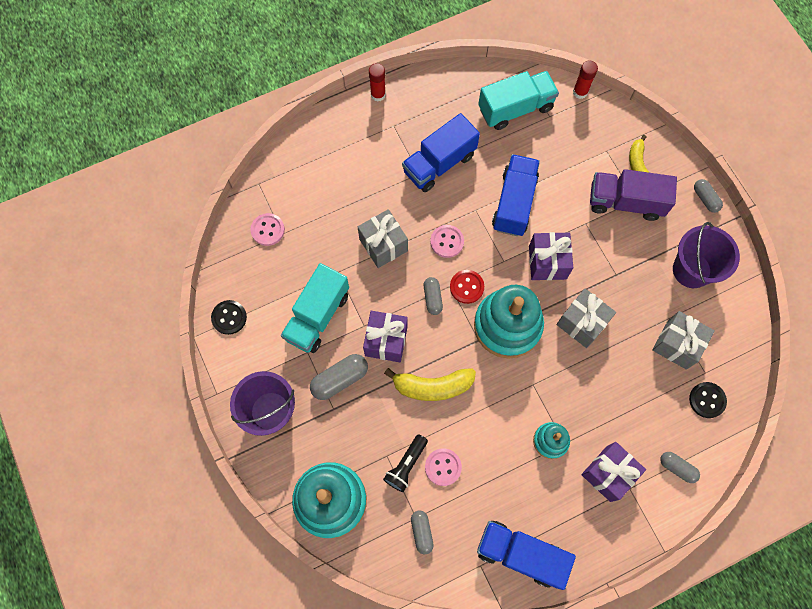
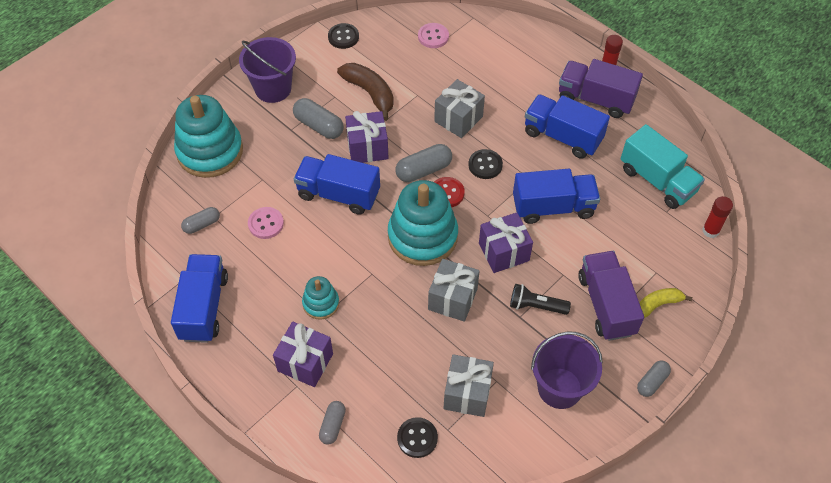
camera: 70 degrees right, 15 degrees down
(317, 316) = (370, 93): turquoise truck -> brown banana
(406, 465) = (258, 196): black flashlight -> black flashlight (536, 306)
(407, 118) = (595, 99): none -> purple truck
(432, 298) = (423, 170): grey capsule -> grey capsule, size x1.57
(432, 386) = (338, 194): yellow banana -> blue truck
(447, 242) = (485, 165): pink button -> black button

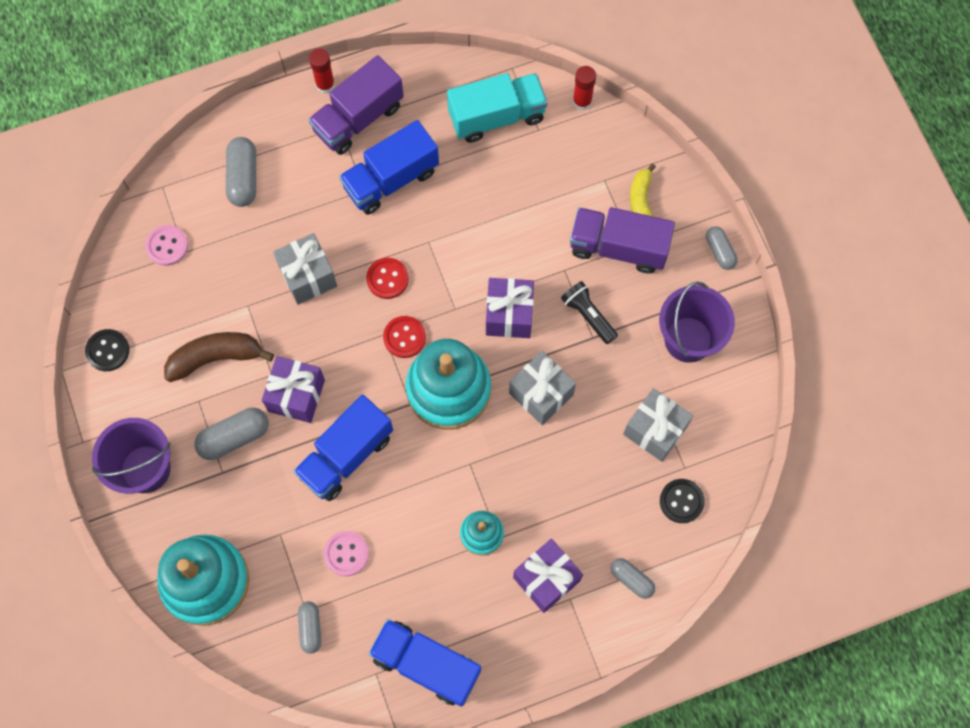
camera: 65 degrees left, 15 degrees up
(423, 170) = (360, 348): grey capsule -> grey capsule (243, 178)
(485, 165) = (387, 279): black button -> red button
(536, 306) = (588, 315): black flashlight -> black flashlight turned 105 degrees clockwise
(553, 207) = (478, 237): blue truck -> none

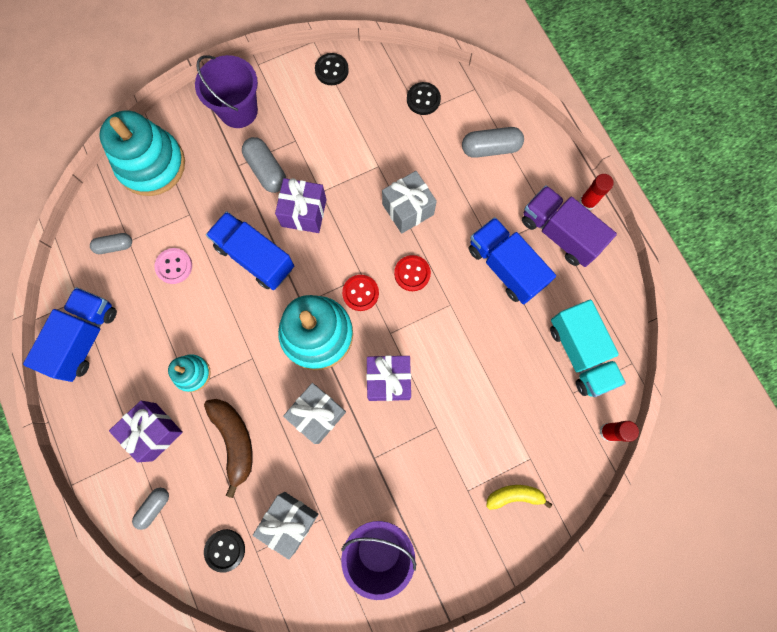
camera: 85 degrees right, 5 degrees up
(167, 246) = (423, 99): pink button -> black button
(216, 358) = (331, 148): brown banana -> brown banana (234, 441)
(588, 315) = (394, 452): black flashlight -> none
(618, 247) = (464, 476): purple truck -> none
(719, 251) = (471, 577): grey capsule -> none

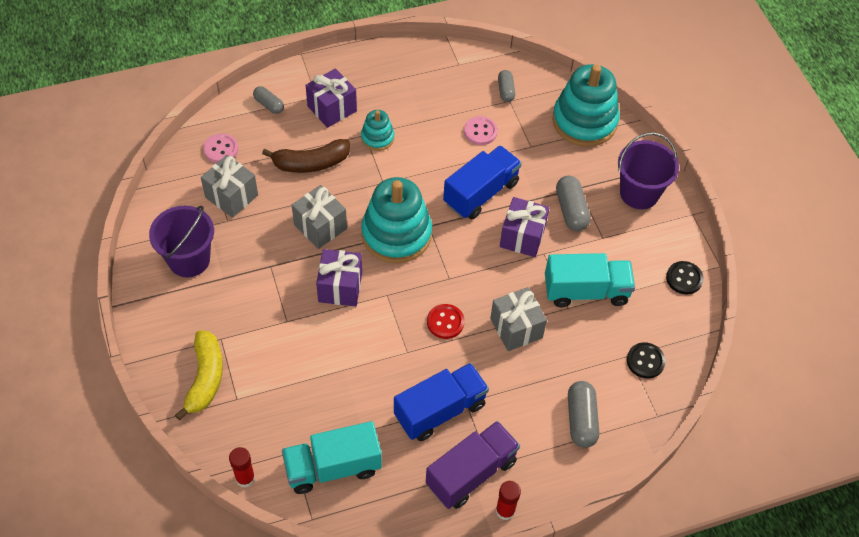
camera: 95 degrees right, 20 degrees down
(84, 338) = (423, 67): blue truck -> none
(225, 550) = (221, 149): black button -> pink button
(266, 170) = (571, 210): grey capsule -> grey capsule turned 75 degrees counterclockwise
(358, 152) = (586, 291): none -> turquoise truck
(360, 293) = (431, 275): red button -> none
(514, 496) = (205, 378): yellow banana -> yellow banana, size x1.54

